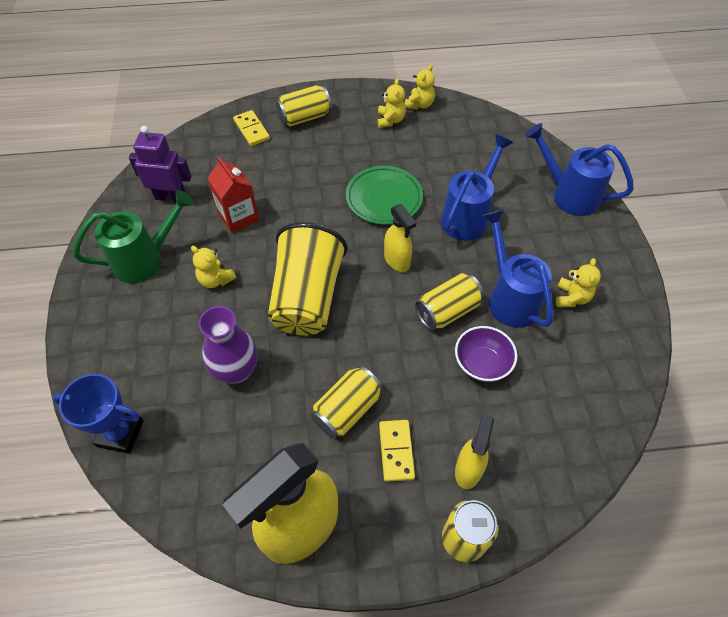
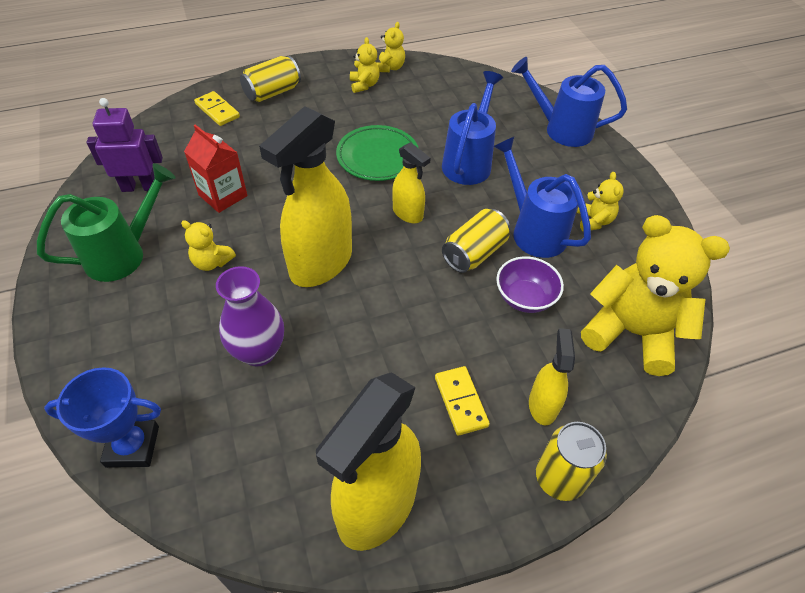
camera: 15 degrees left, 5 degrees down
(307, 297) = (320, 264): yellow cup -> yellow spray bottle
(347, 409) = (395, 369): yellow can -> none
(572, 417) = (631, 332): none -> yellow teddy bear

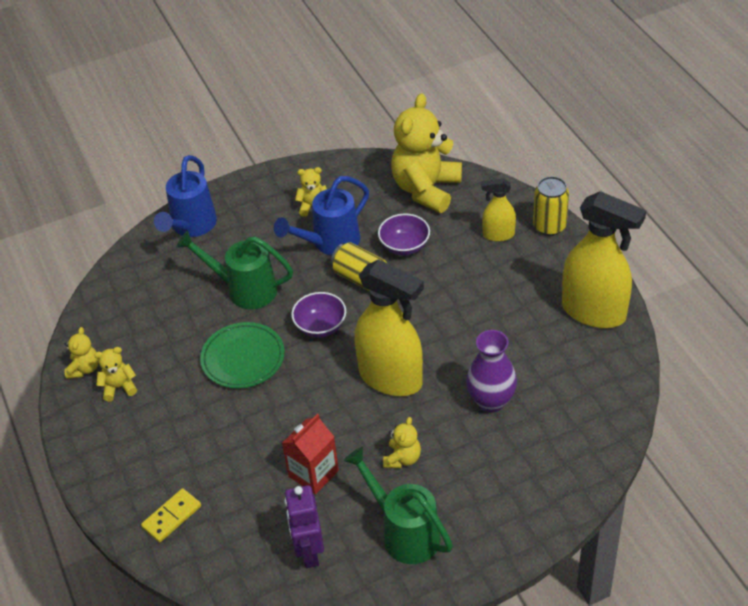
camera: 90 degrees left, 5 degrees down
(133, 446) = (591, 458): blue trophy -> none
(272, 92) = (135, 471): yellow can -> none
(390, 68) = (84, 368): yellow teddy bear -> yellow teddy bear turned 90 degrees clockwise
(408, 213) = (320, 326): yellow spray bottle -> purple bowl
(460, 401) = (506, 277): yellow domino -> none
(469, 162) = (245, 290): blue watering can -> green watering can

